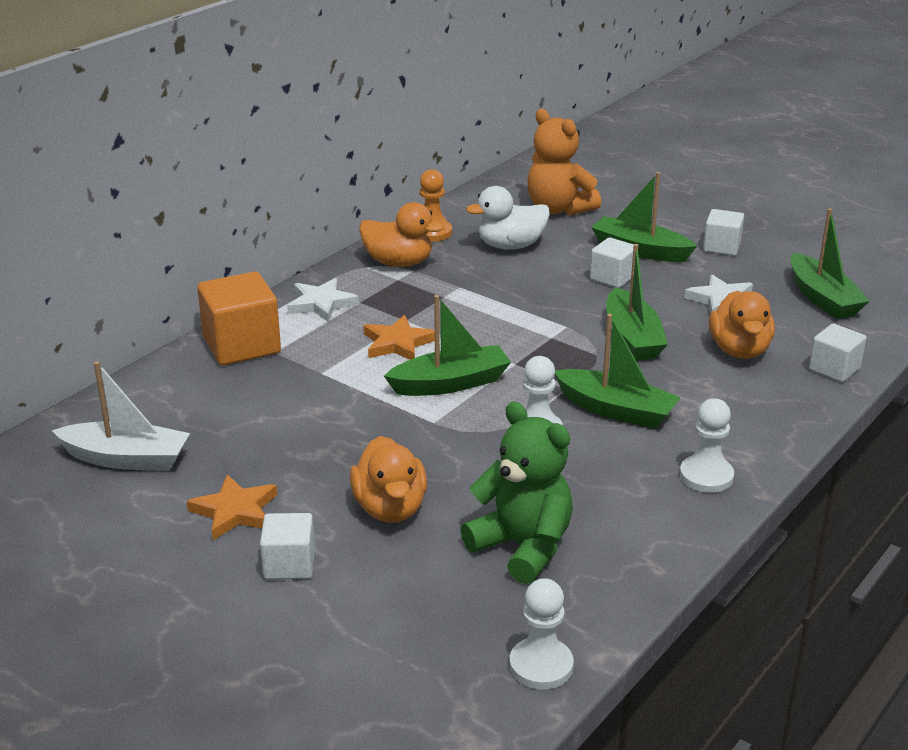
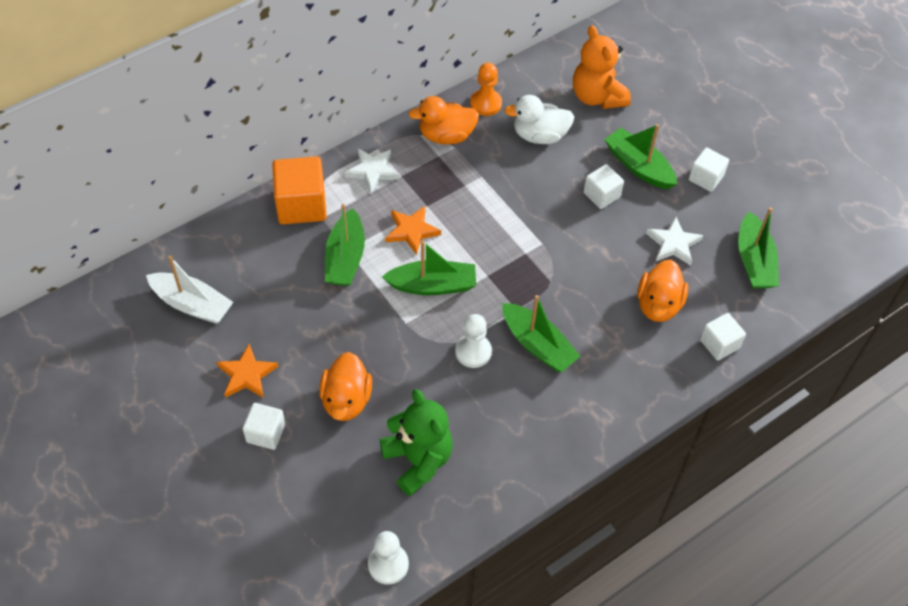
camera: 15 degrees right, 25 degrees up
(398, 263) = (446, 136): orange duck -> orange duck turned 135 degrees clockwise
(632, 337) = (585, 269): green boat -> green boat (345, 258)
(706, 476) = (570, 429): white pawn -> none

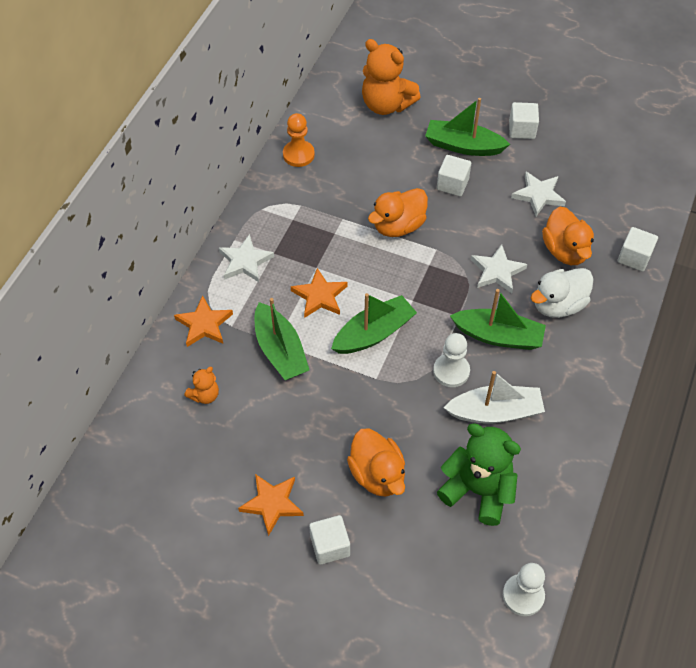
camera: 30 degrees left, 0 degrees up
(192, 304) = (171, 469): white boat -> white boat (495, 412)
(260, 261) = (205, 395): none -> orange teddy bear
(301, 205) = (204, 324): orange cube -> orange star
(446, 136) = (286, 199): orange duck -> orange duck (398, 226)
(539, 135) = (364, 160): white duck -> white duck (558, 305)
(581, 290) = (497, 271): none -> white star
(754, 261) = (608, 177): green boat -> none

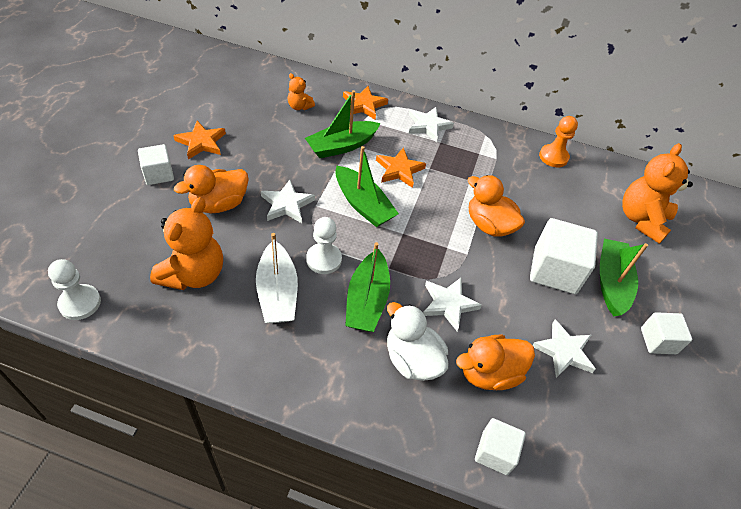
camera: 80 degrees right, 5 degrees down
(376, 406) = (287, 204): none -> white star
(452, 184) = (554, 270): white cube -> white cube, size x1.69
(478, 490) = (193, 274): green teddy bear -> orange teddy bear

